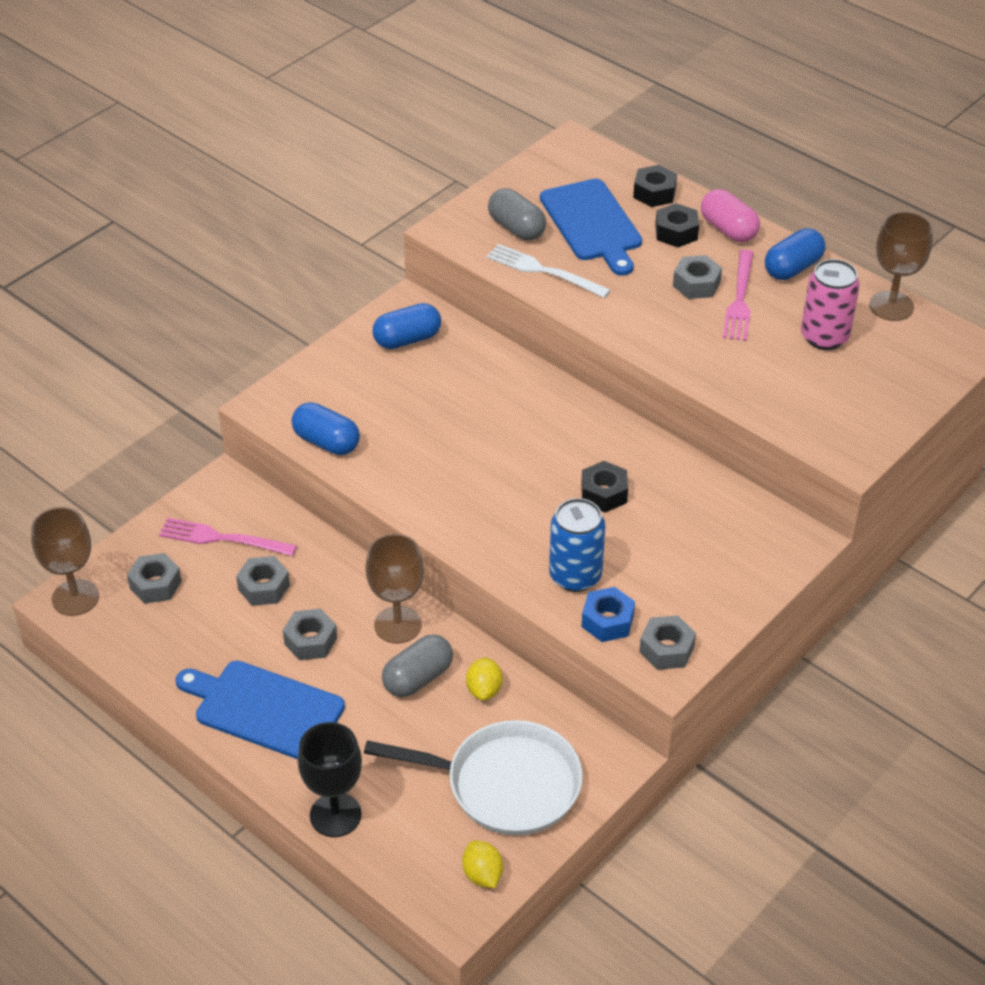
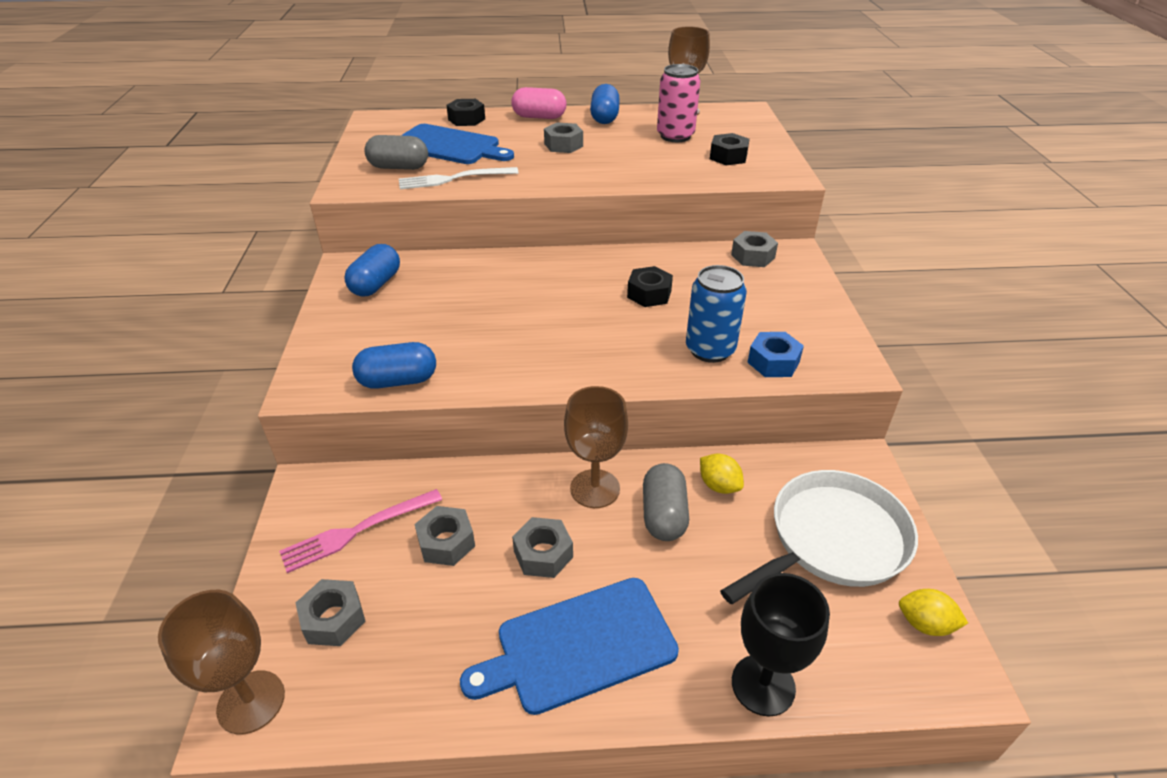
camera: 45 degrees left, 5 degrees down
(666, 649) = (832, 353): grey nut -> grey nut (753, 256)
(676, 232) = (510, 129): black nut -> black nut (728, 156)
(739, 299) = (600, 141): pink fork -> none

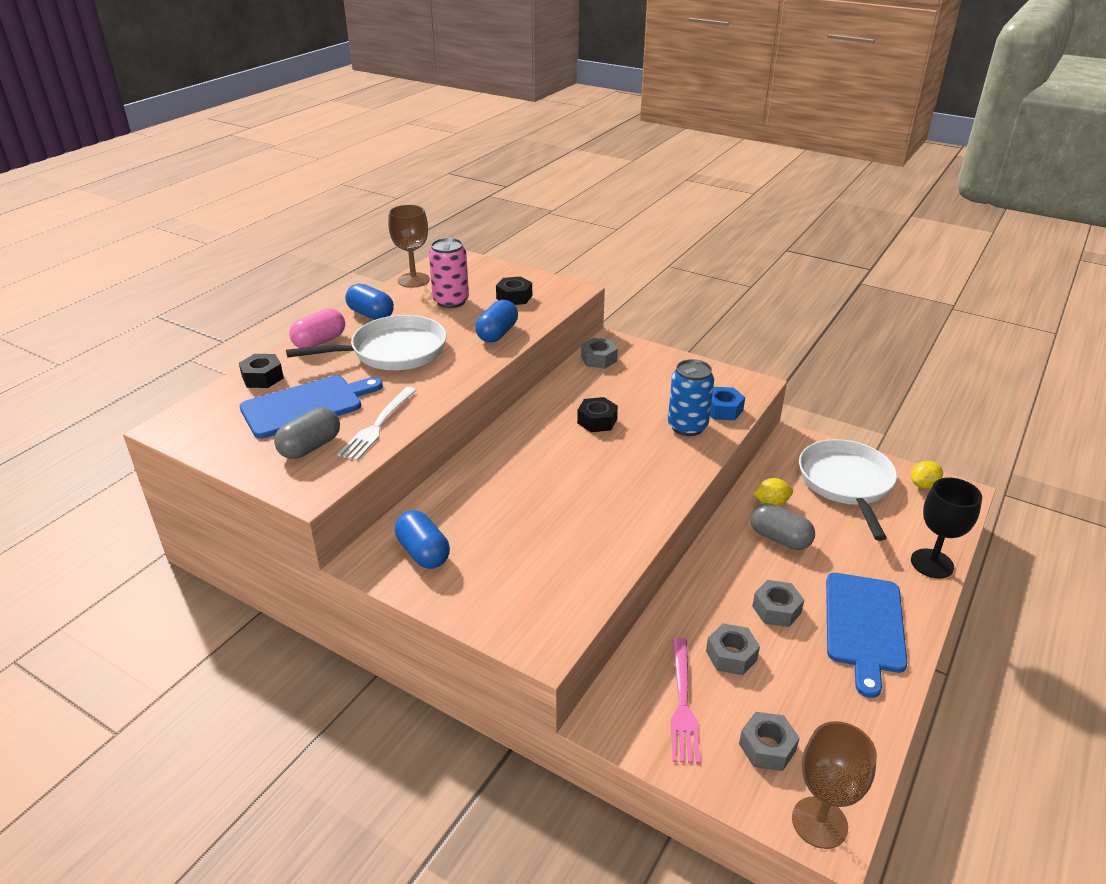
camera: 55 degrees left, 5 degrees down
(398, 381) = (586, 586): blue capsule -> blue capsule (497, 334)
(563, 145) = (393, 352): grey nut -> white pan
(595, 488) = (732, 558): brown goblet -> none

